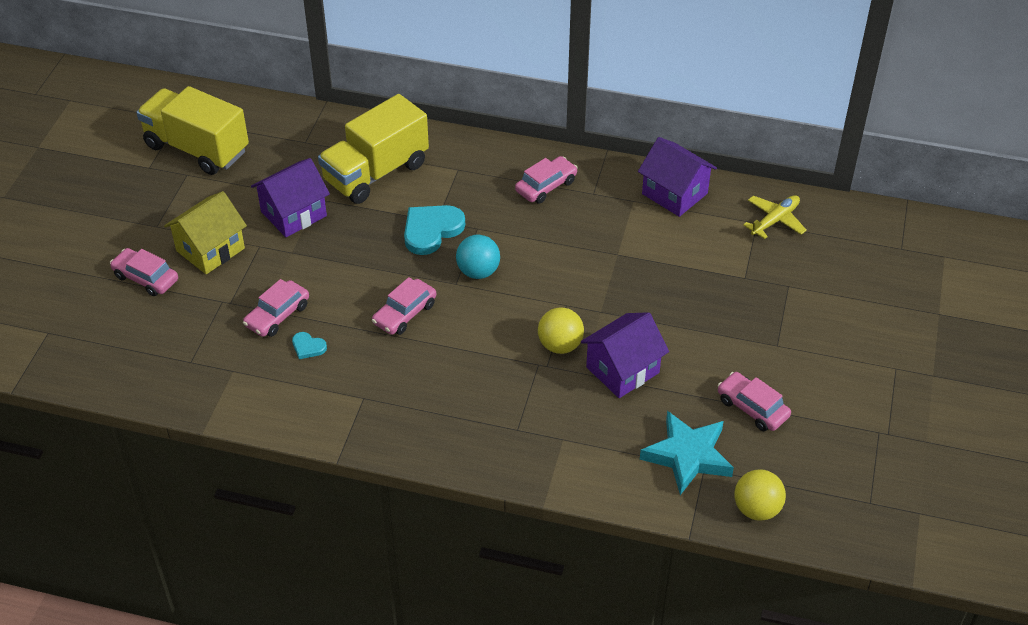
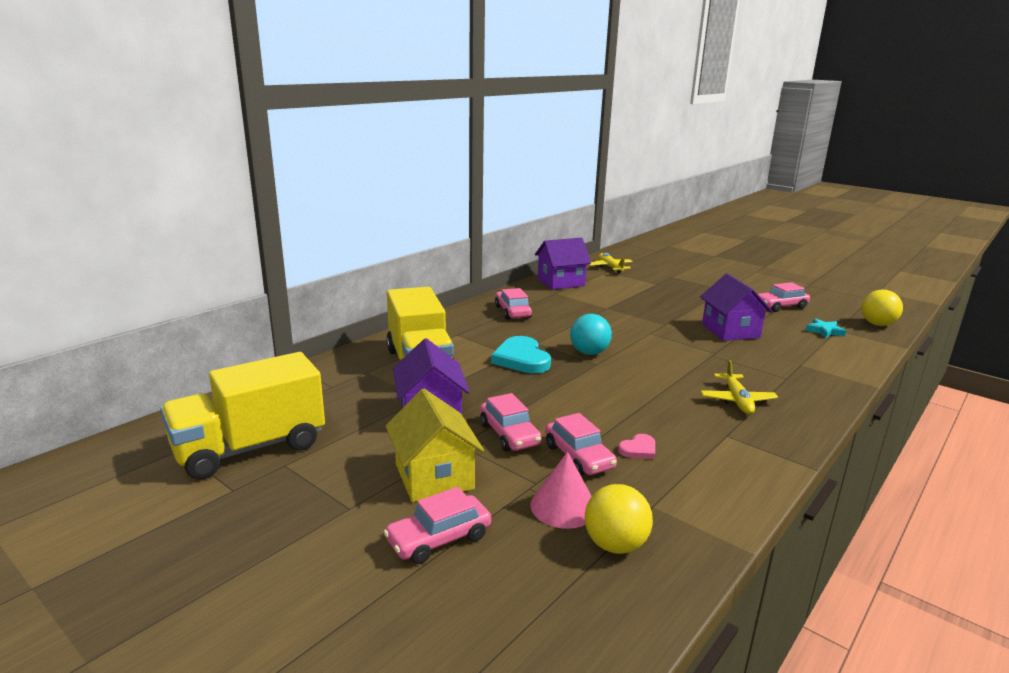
camera: 65 degrees left, 25 degrees down
(208, 325) = (563, 506): none -> pink cone
(308, 347) = (638, 449): turquoise heart -> pink heart
(405, 313) = (620, 392): pink car -> pink car (509, 434)
(437, 397) = (737, 400): none -> yellow plane
(560, 345) = (694, 344): yellow ball -> yellow ball (615, 545)
(688, 456) = (824, 331): turquoise star -> turquoise star, size x0.51

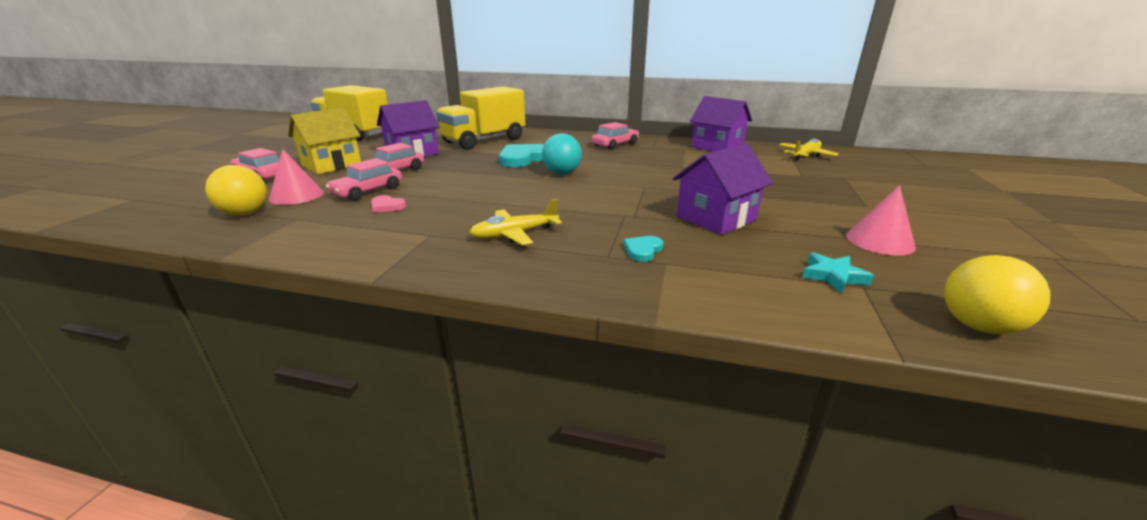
camera: 65 degrees right, 5 degrees up
(779, 365) = (643, 250): none -> turquoise heart
(780, 306) = (879, 241): pink car -> pink cone

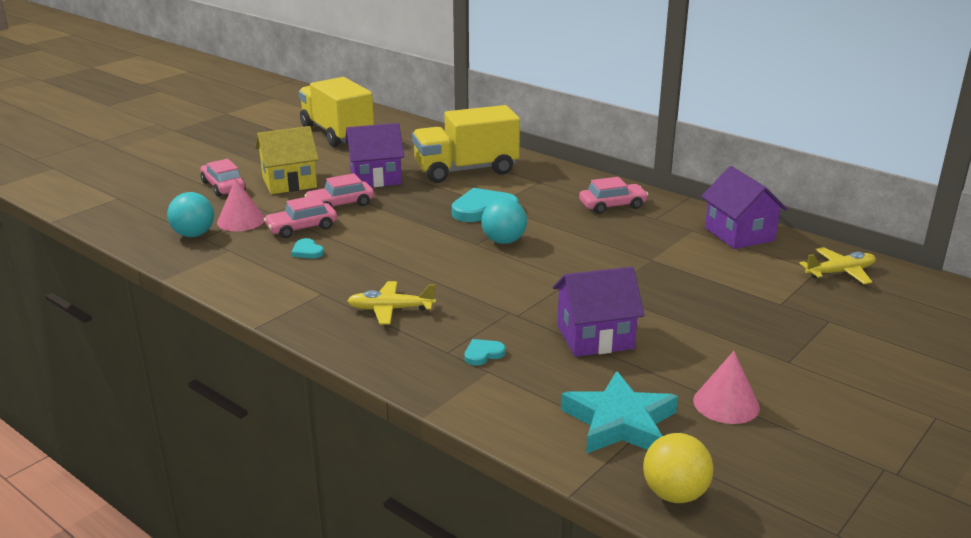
camera: 25 degrees right, 0 degrees up
(245, 213) = (194, 234): yellow ball -> turquoise ball
(387, 206) = (307, 251): pink heart -> turquoise heart
(833, 276) = (620, 422): turquoise star -> turquoise star, size x1.95

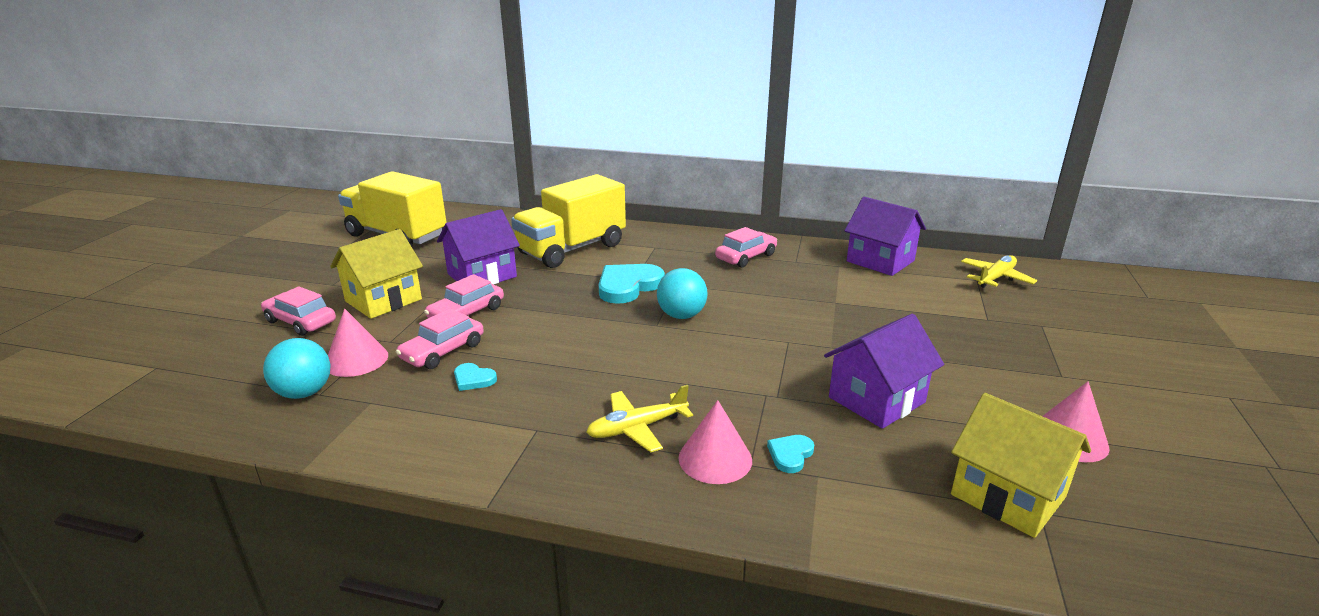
camera: 25 degrees left, 0 degrees up
(426, 342) = (715, 458): none -> pink cone
(620, 422) = (1008, 496): turquoise star -> yellow house
(674, 494) = (1156, 570): yellow ball -> none

